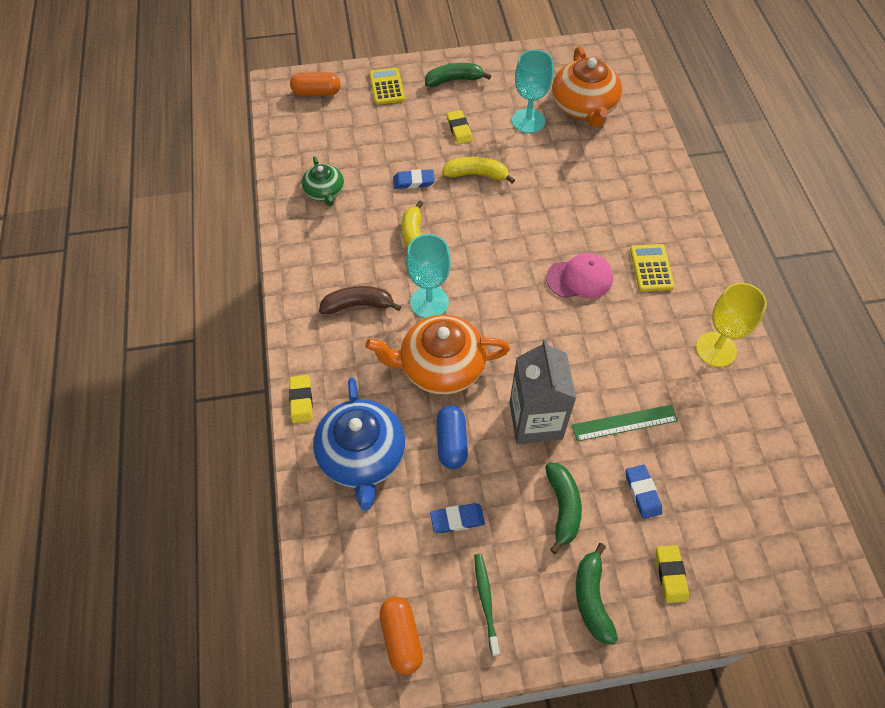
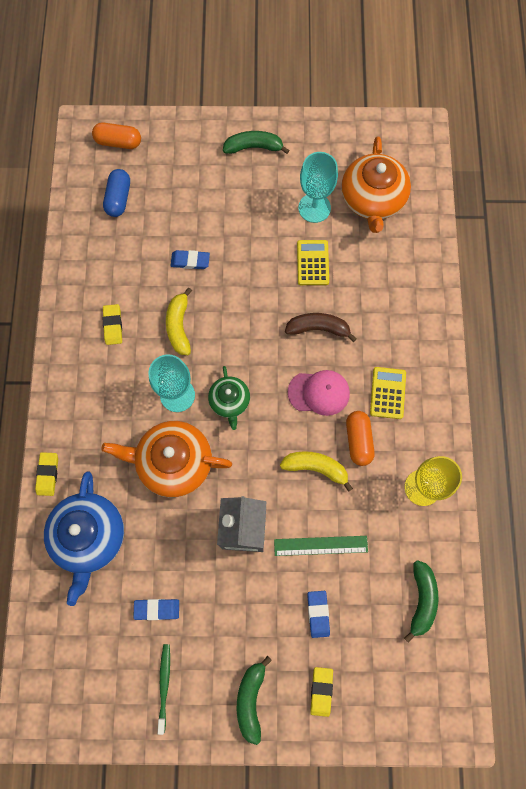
camera: 10 degrees right, 15 degrees up
(324, 192) = (106, 259): green teapot -> green teapot (229, 401)
(358, 305) = (114, 387): brown banana -> brown banana (318, 328)
(387, 87) = (187, 145): yellow calculator -> yellow calculator (312, 263)
(401, 638) = (90, 703): orange capsule -> orange capsule (358, 440)
(451, 442) = (167, 537): blue capsule -> blue capsule (118, 198)
(459, 129) = (246, 207): yellow eraser -> yellow eraser (113, 325)
(477, 175) = (251, 263): yellow banana -> yellow banana (316, 468)
(563, 508) = (247, 615): green banana -> green banana (421, 600)

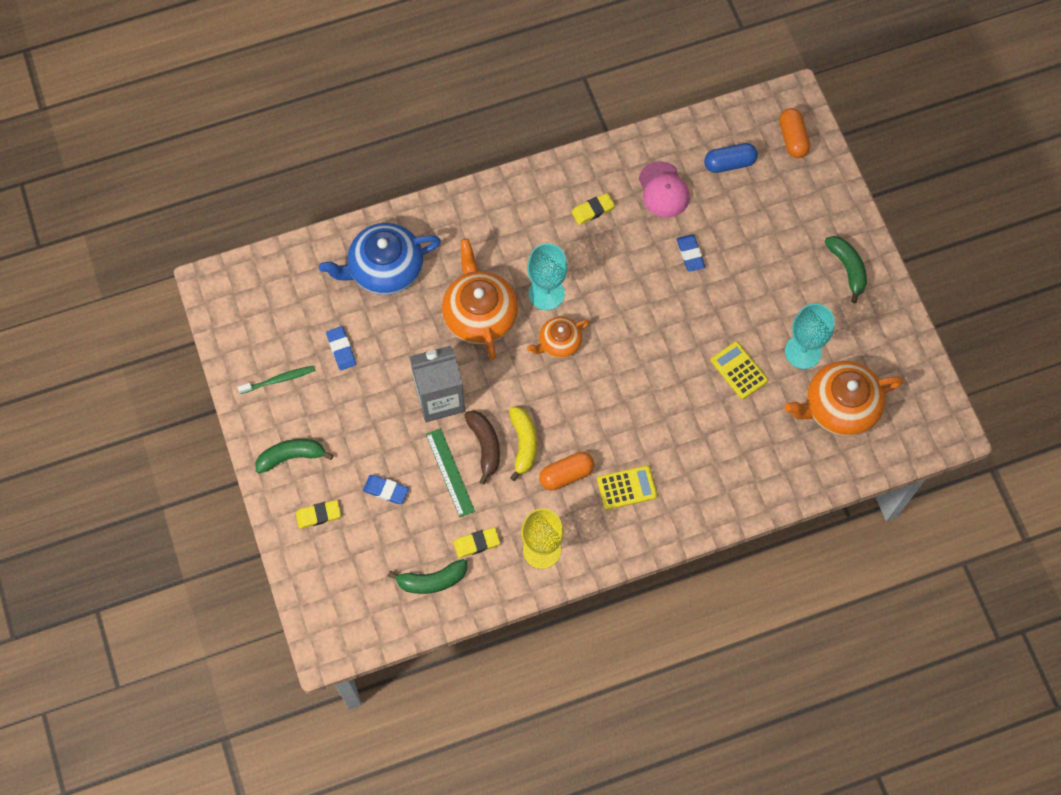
camera: 70 degrees right, 5 degrees down
(47, 474) = (427, 211): yellow eraser -> yellow eraser (476, 543)
(179, 326) = (617, 269): yellow banana -> none
(229, 401) = (559, 342): green teapot -> orange teapot
(312, 263) = (739, 370): yellow calculator -> yellow calculator turned 105 degrees counterclockwise
(318, 328) = (668, 399): brown banana -> brown banana (485, 446)
(318, 614) = (386, 490): blue eraser -> blue eraser turned 45 degrees clockwise
(319, 393) = (601, 422): pink cap -> pink cap (663, 190)

